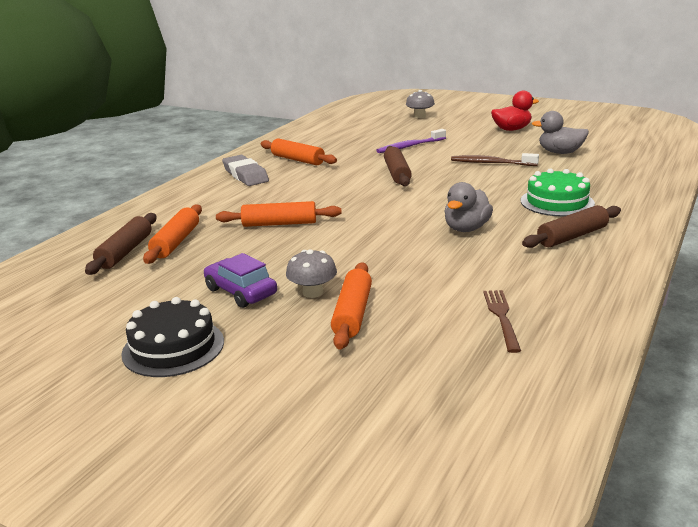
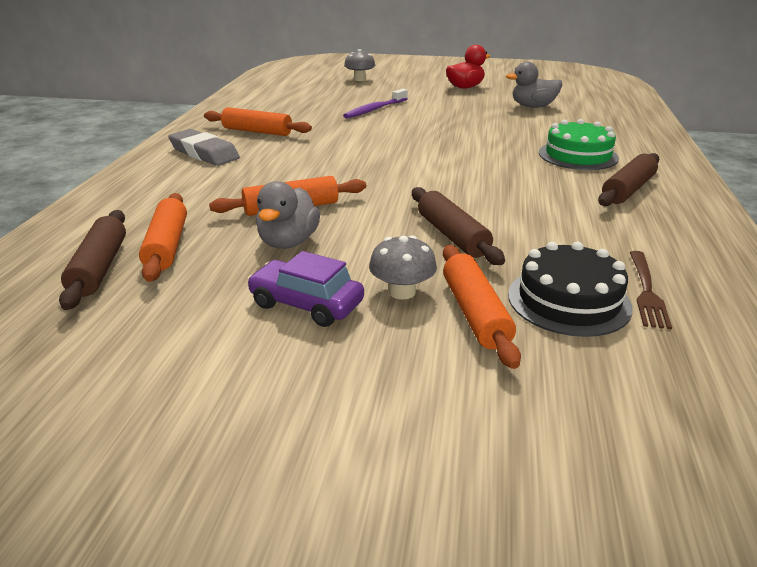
camera: 20 degrees left, 5 degrees up
(173, 347) = (266, 405): black cake -> black cake (568, 300)
(397, 173) = (385, 138): brown rolling pin -> brown rolling pin (452, 236)
(466, 228) = (513, 192): grey duck -> grey duck (288, 242)
(491, 163) = (475, 121): brown toothbrush -> none
(501, 317) = (647, 291): brown fork -> brown fork turned 150 degrees counterclockwise

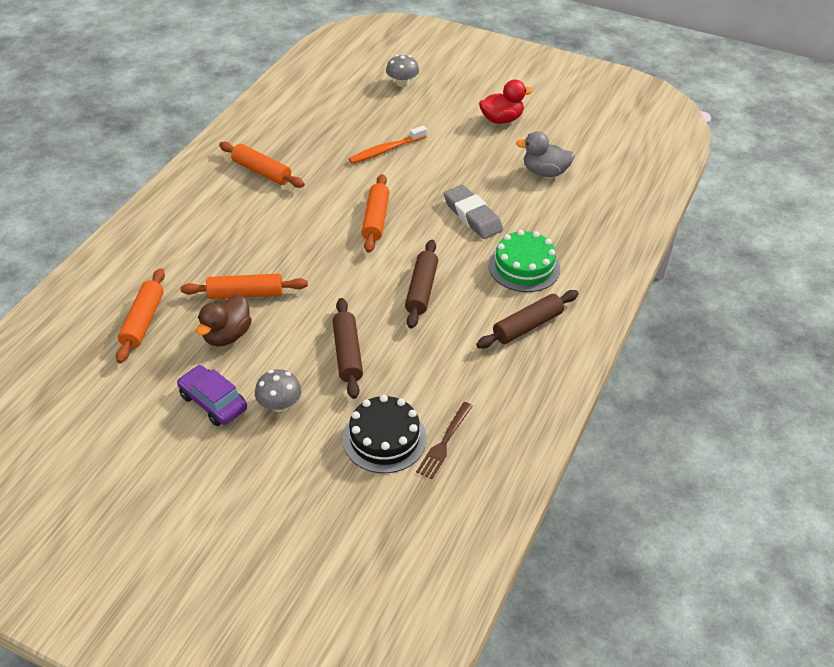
camera: 15 degrees right, 15 degrees up
(99, 268) = (94, 336): brown rolling pin -> brown rolling pin (421, 290)
(204, 153) = (205, 200): grey eraser -> grey eraser (472, 216)
(288, 242) = (227, 335): grey duck -> brown duck
(375, 109) = (386, 150): purple toothbrush -> orange toothbrush
(475, 313) = (315, 435): orange rolling pin -> orange rolling pin (376, 219)

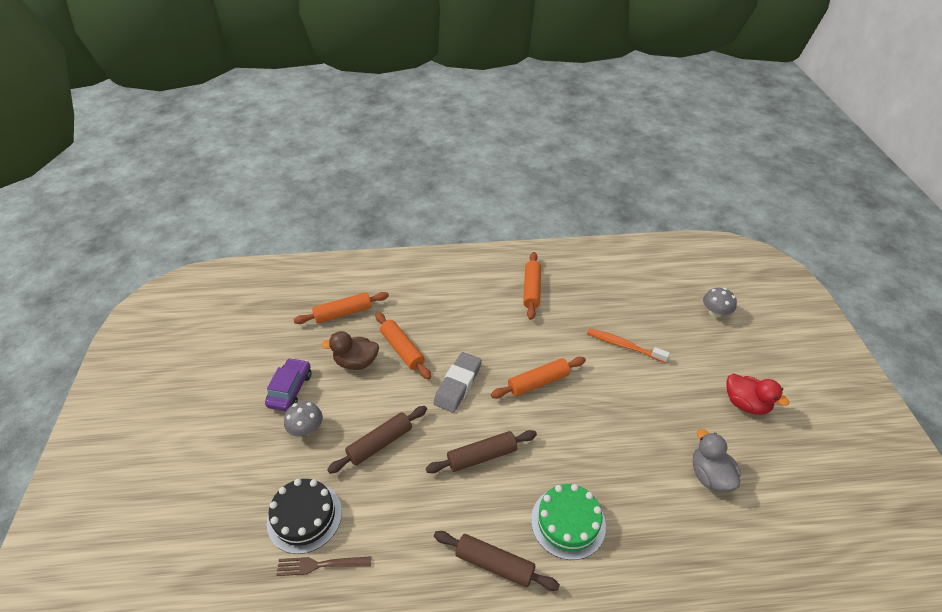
camera: 60 degrees right, 0 degrees up
(472, 216) = (599, 447): grey eraser -> grey eraser (458, 384)

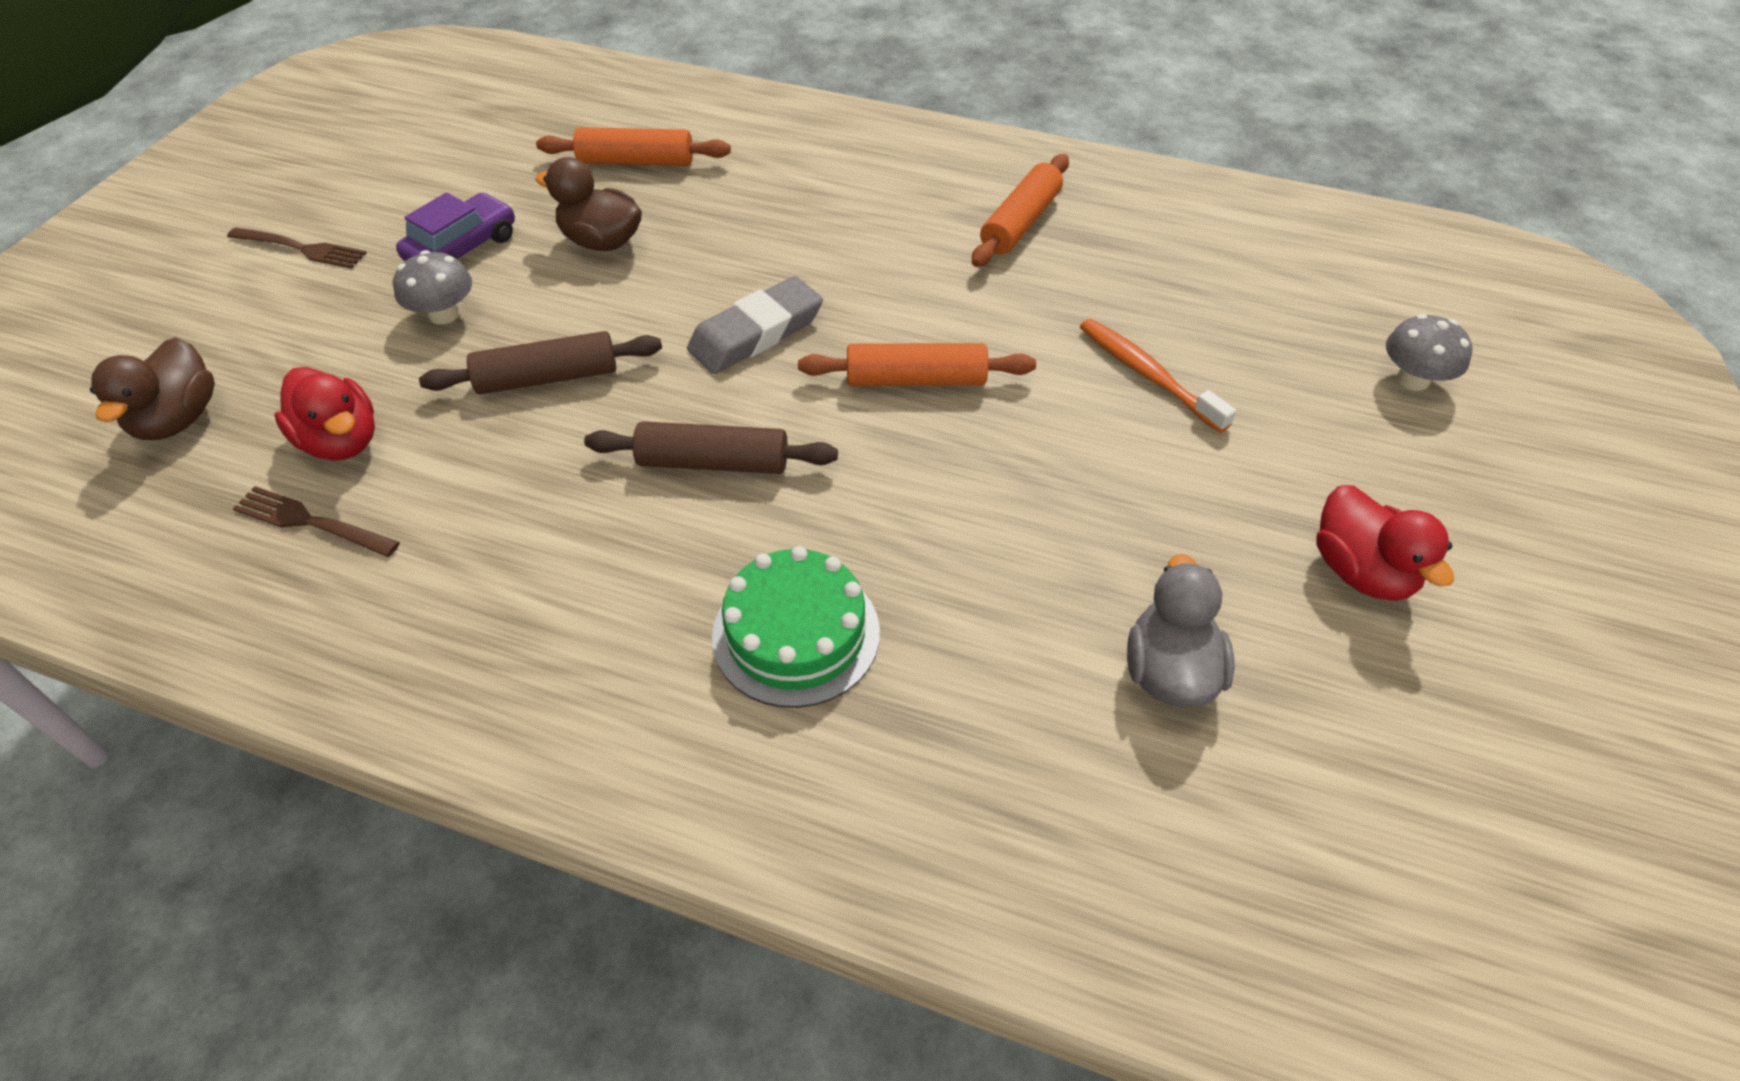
camera: 25 degrees right, 5 degrees up
(205, 419) = (302, 248): none -> brown fork
(210, 540) = (178, 419): none -> brown duck
(304, 516) = (342, 441): black cake -> red duck
(402, 349) = (697, 247): orange rolling pin -> none
(494, 564) = (603, 644): brown rolling pin -> none

